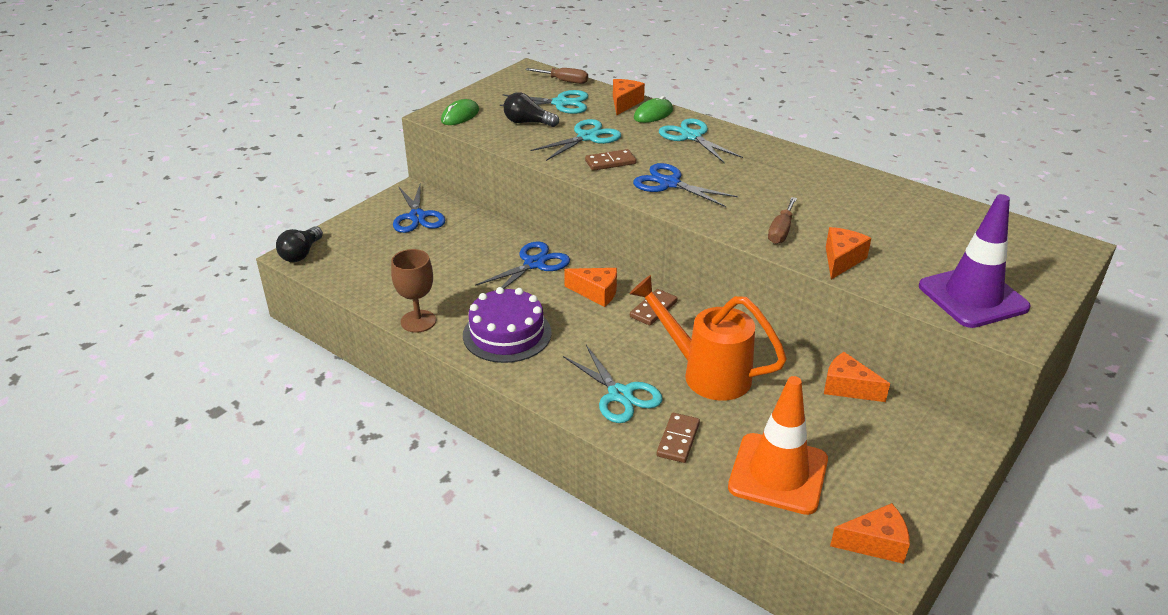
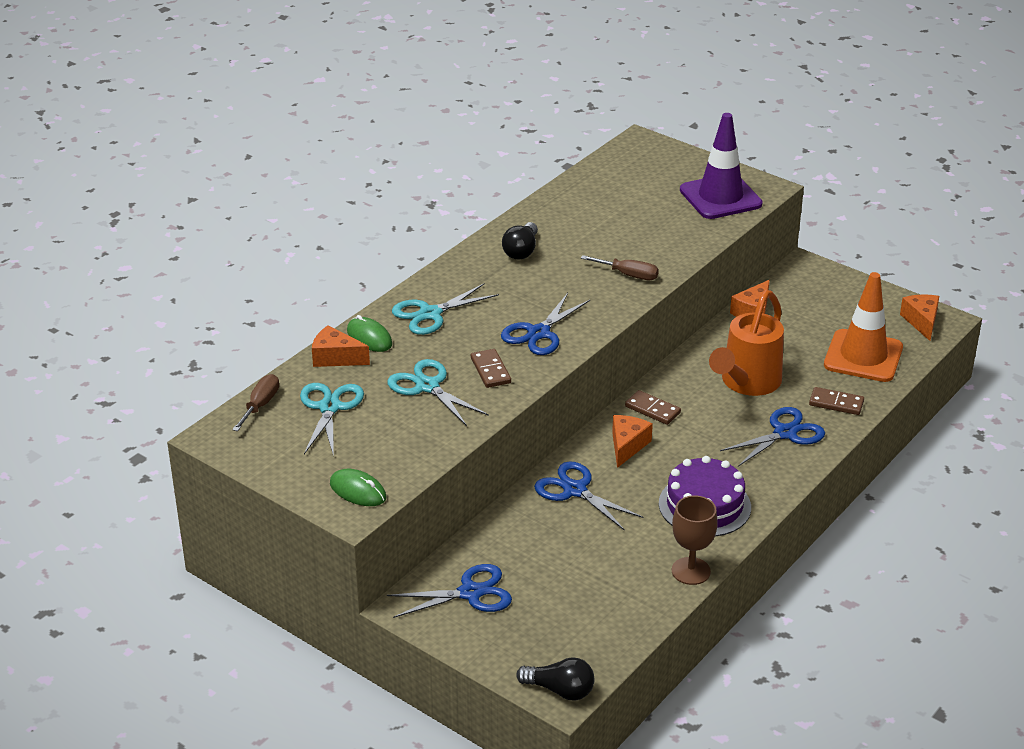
camera: 90 degrees left, 0 degrees up
(528, 122) = (383, 433): black light bulb -> black light bulb (521, 251)
(620, 395) = (785, 433): turquoise scissors -> blue scissors
(841, 260) = (674, 249): orange cheese -> none

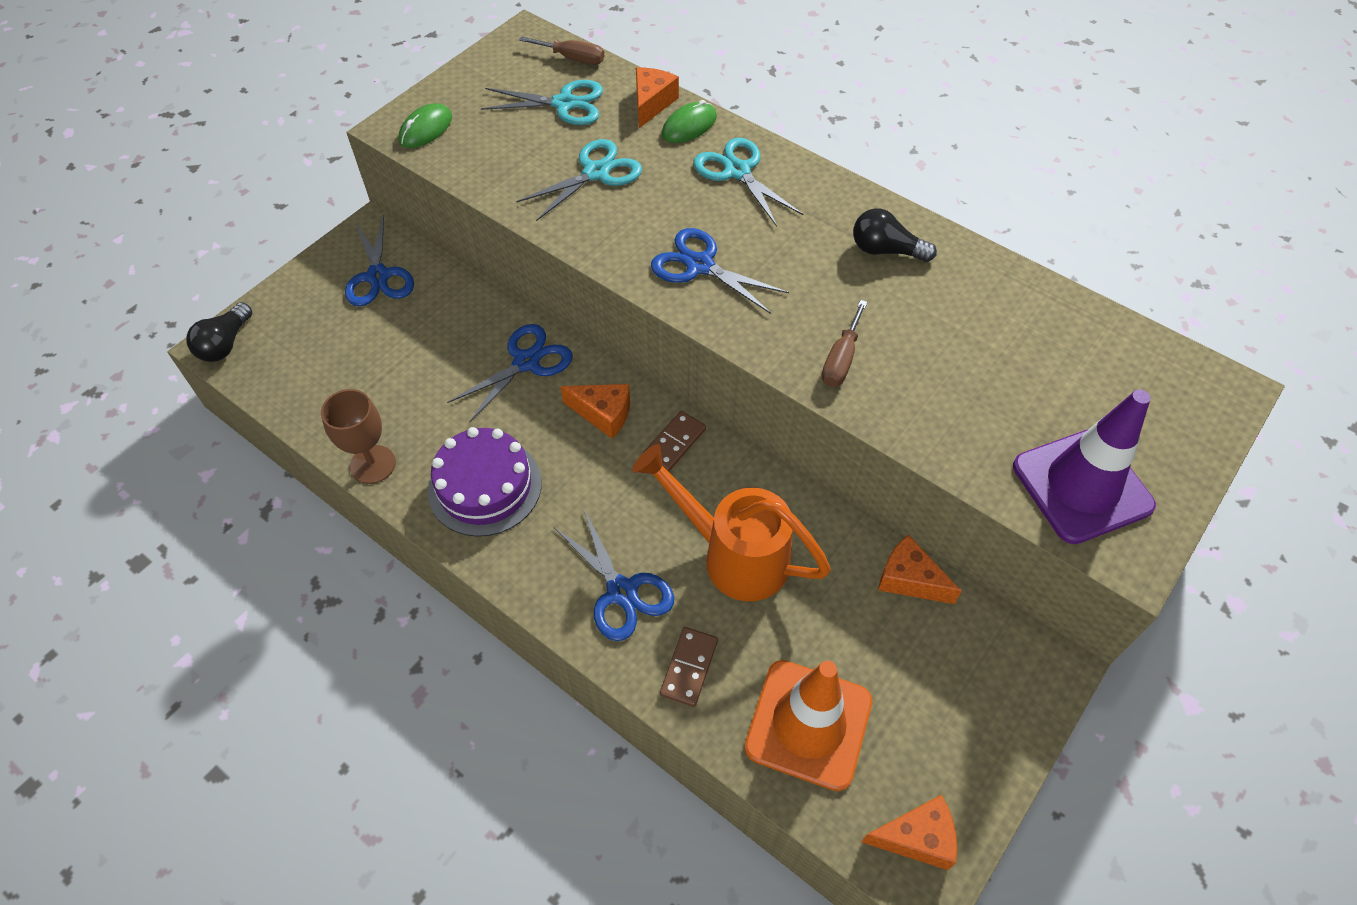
camera: 90 degrees right, 20 degrees up
(490, 370) = (623, 223): brown domino -> none

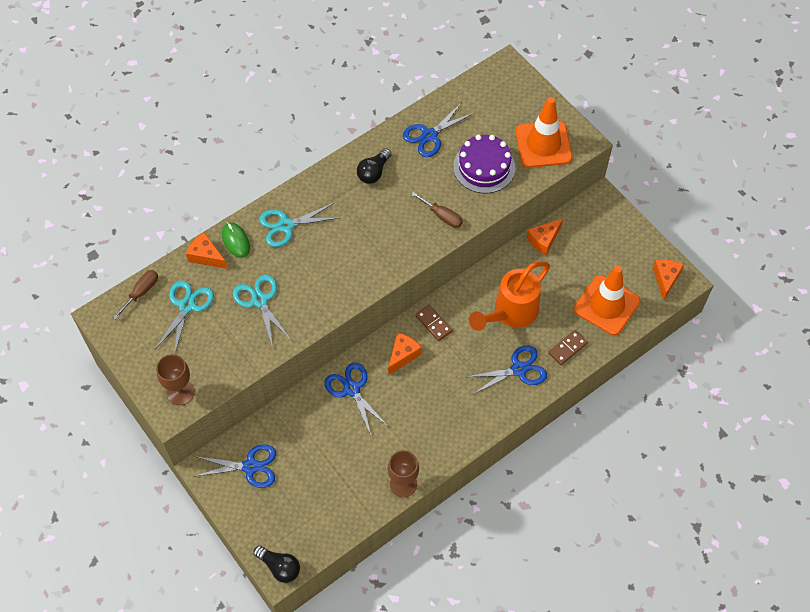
camera: 75 degrees left, 5 degrees up
(426, 129) = (180, 392): green mouse -> brown goblet
(485, 486) = (435, 425): purple cake -> purple cake (484, 167)
(689, 668) = (567, 348): brown domino -> brown domino turned 75 degrees counterclockwise
(700, 265) = (355, 264): blue scissors -> blue scissors (429, 135)
(1082, 486) = (543, 144): purple traffic cone -> orange traffic cone

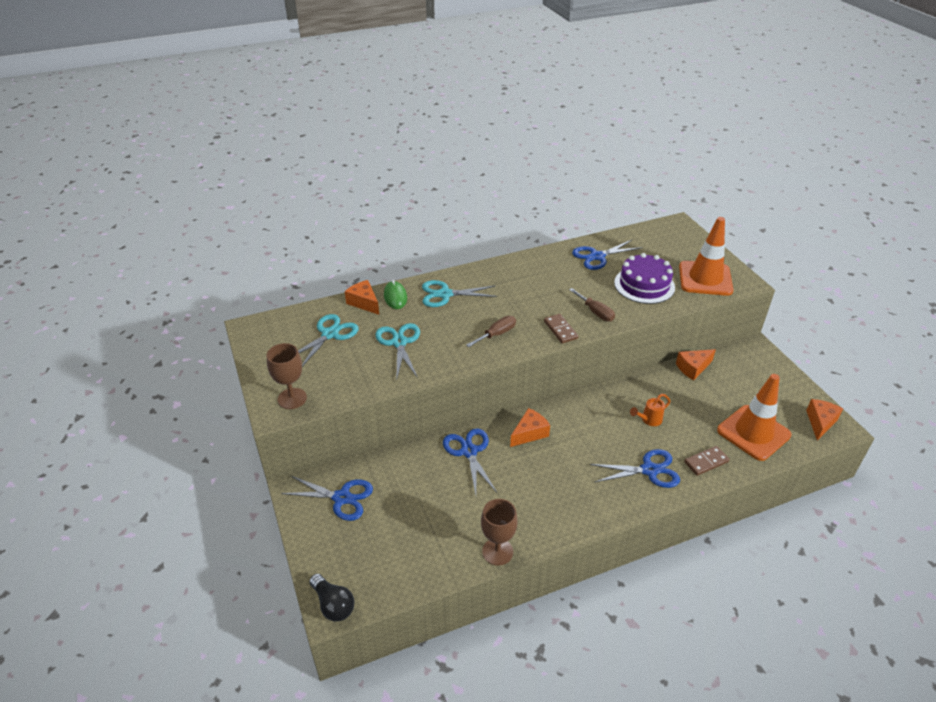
camera: 15 degrees right, 20 degrees down
(141, 292) = (294, 317): brown screwdriver -> brown screwdriver (496, 334)
(374, 172) = (538, 272): black light bulb -> none
(433, 323) = (567, 413): brown domino -> brown domino (560, 330)
(510, 313) = (648, 420): orange watering can -> orange watering can, size x0.44

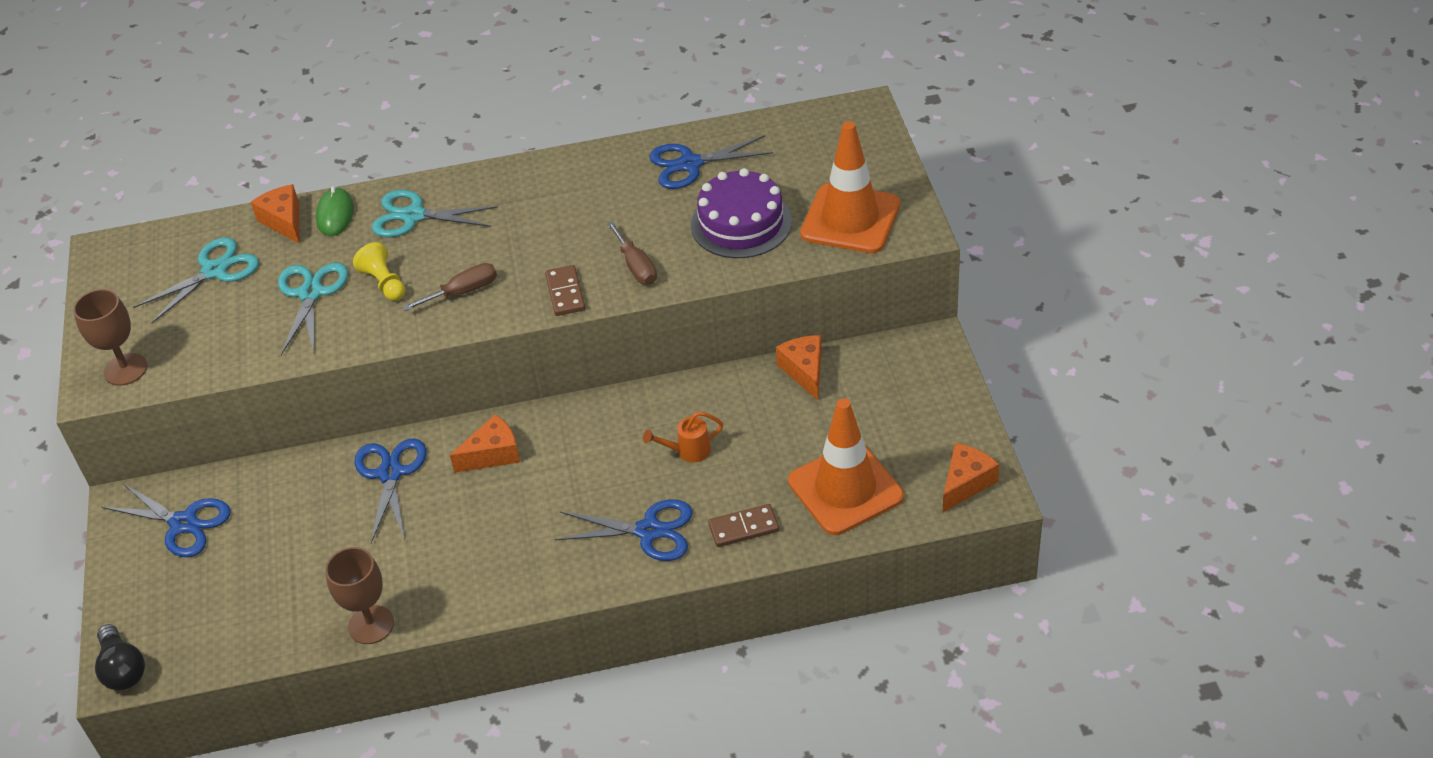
camera: 15 degrees right, 5 degrees up
(444, 333) = (384, 283): none -> yellow pawn
(693, 368) = (804, 371): orange cheese -> orange cheese turned 90 degrees clockwise

